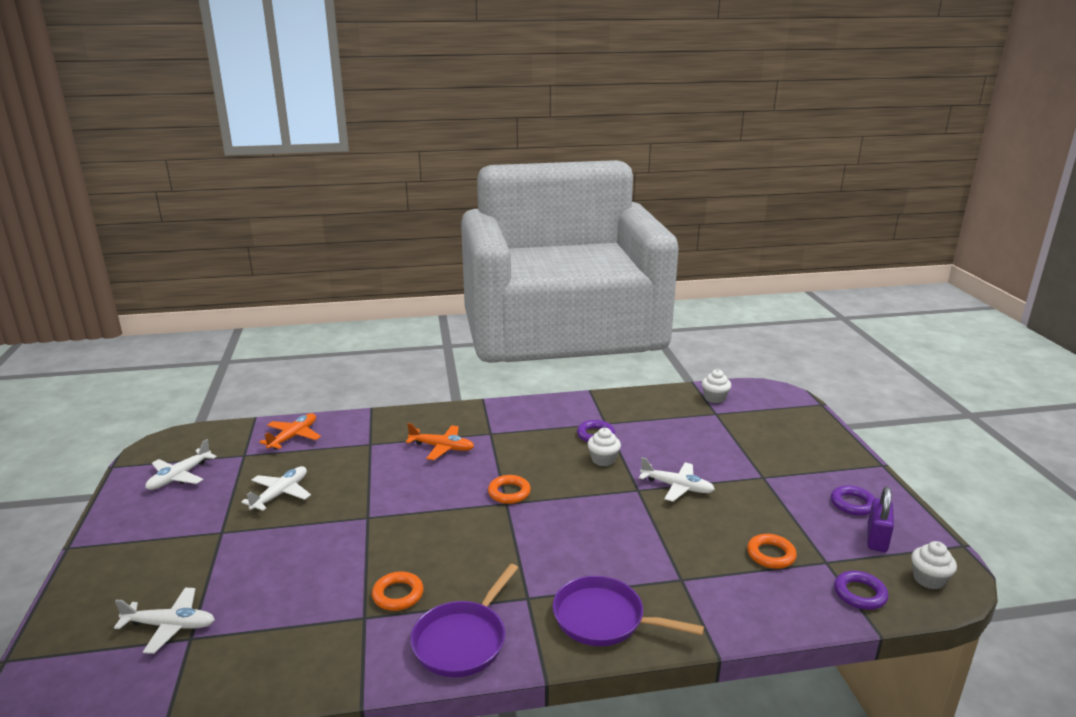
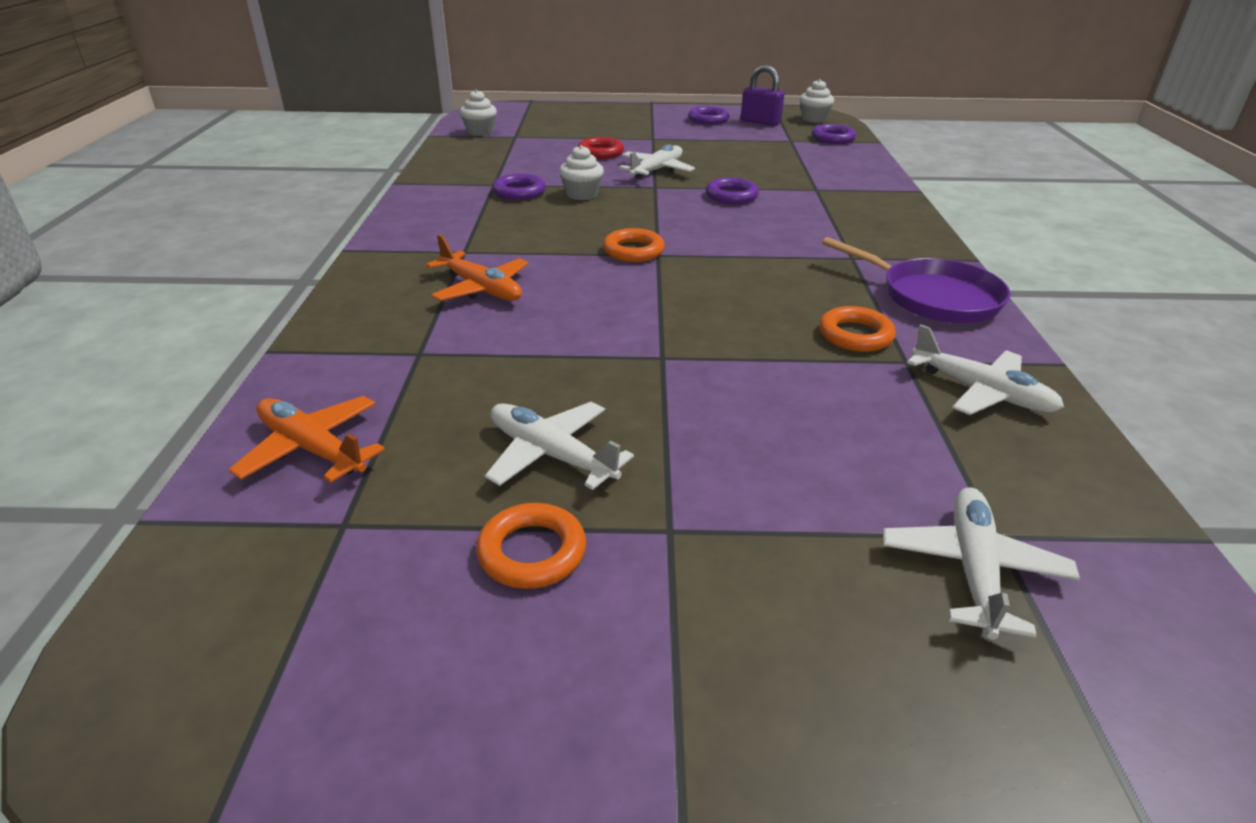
camera: 80 degrees left, 10 degrees up
(179, 476) = (380, 646): white plane -> white plane (982, 392)
(442, 448) = (481, 289): orange plane -> orange plane turned 105 degrees clockwise
(604, 619) = (881, 226): purple pan -> none
(636, 530) = (731, 196): none -> purple ring
(703, 456) = (600, 152): none -> red ring
(771, 555) = (779, 154): orange ring -> orange ring (532, 552)

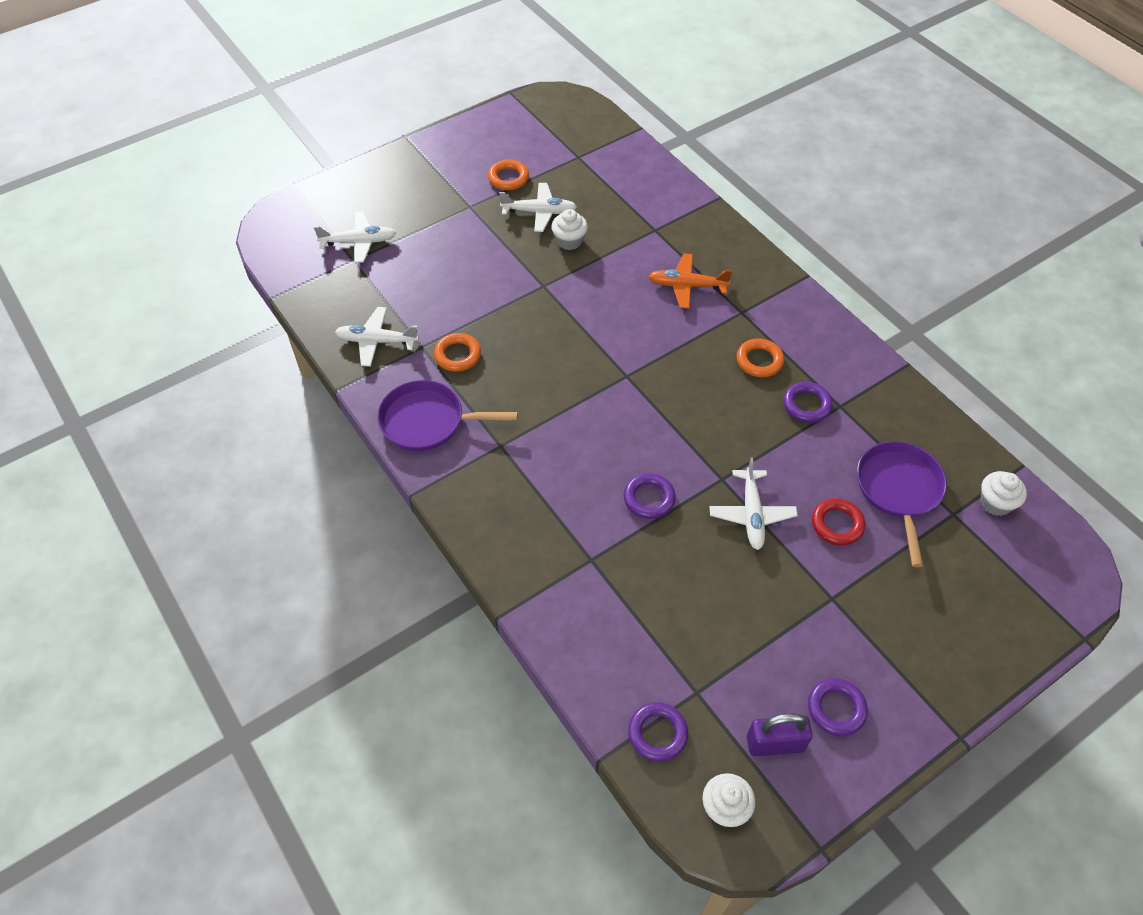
camera: 145 degrees right, 20 degrees up
(311, 448) = (628, 171): orange plane -> none
(531, 150) = (898, 491): none -> purple pan
(582, 194) = (759, 429): white cupcake -> white cupcake (569, 241)
(633, 251) = (645, 371): orange ring -> orange ring (759, 361)
(973, 569) = (359, 242): white plane -> white plane turned 75 degrees counterclockwise

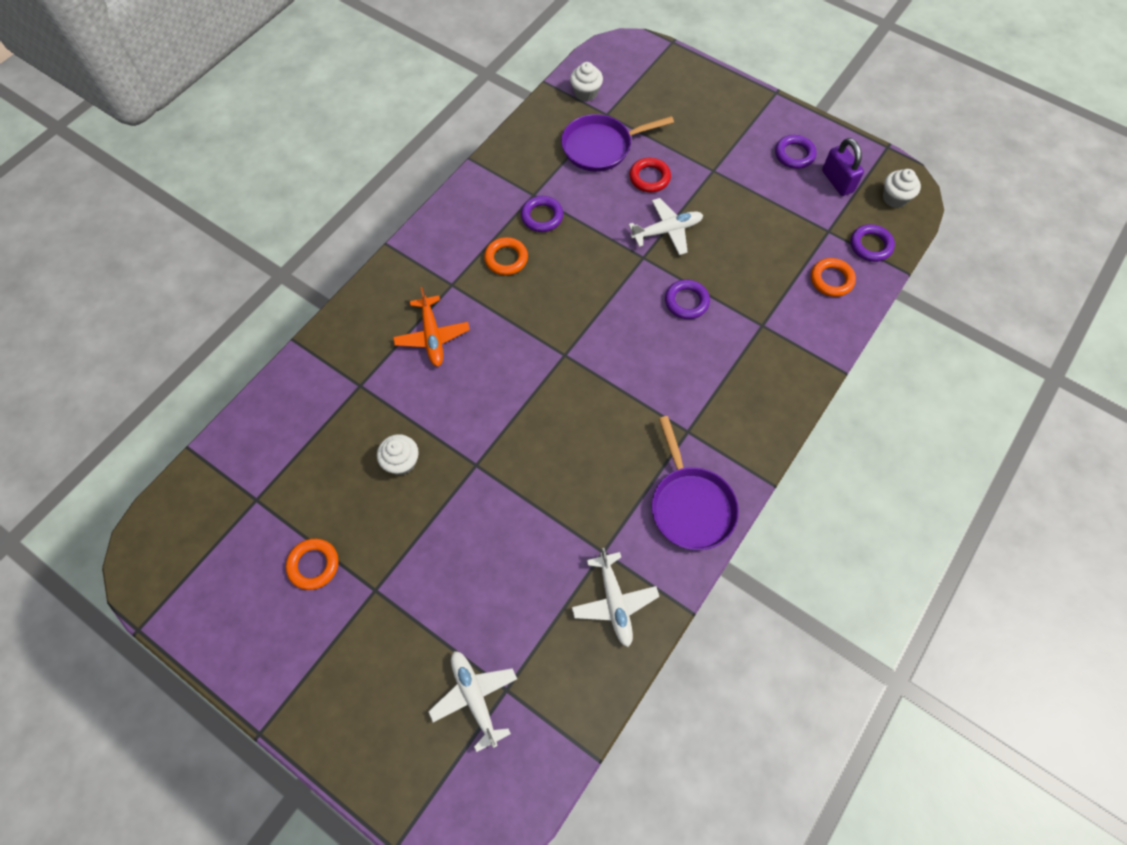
camera: 110 degrees left, 10 degrees up
(457, 355) = (600, 511): orange ring -> orange ring (831, 280)
(539, 212) = (364, 508): white plane -> none

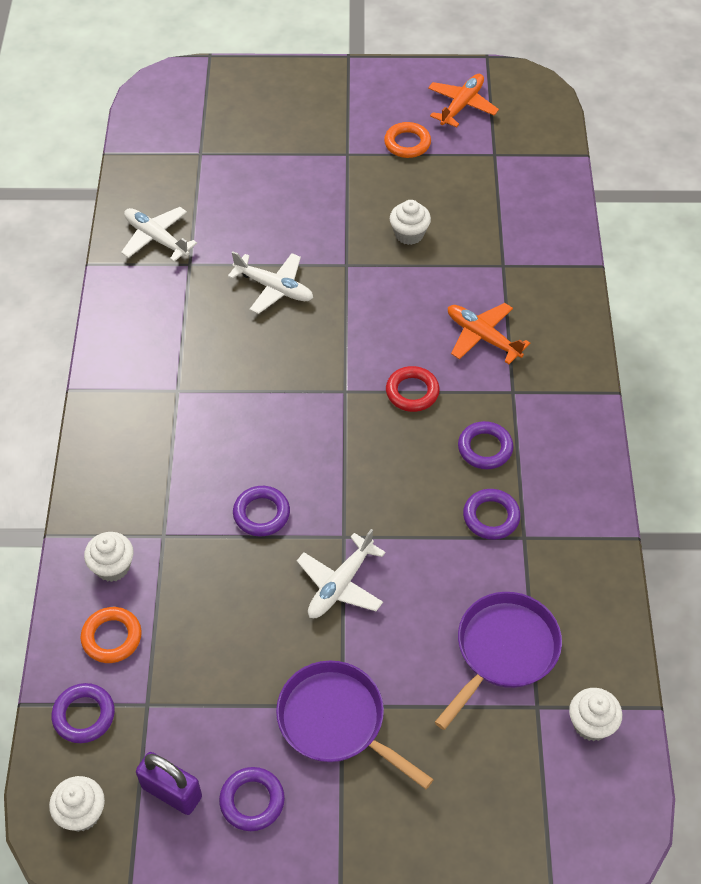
camera: 145 degrees right, 10 degrees down
(224, 579) = (462, 105): none -> orange plane
(474, 697) = (219, 139): white plane -> white plane (274, 288)
(506, 259) = (485, 448): orange ring -> purple ring
(649, 178) = (411, 644): red ring -> red ring (412, 392)
(690, 505) = (136, 334): purple pan -> purple pan (337, 722)
(808, 324) = (112, 567): none -> white cupcake

